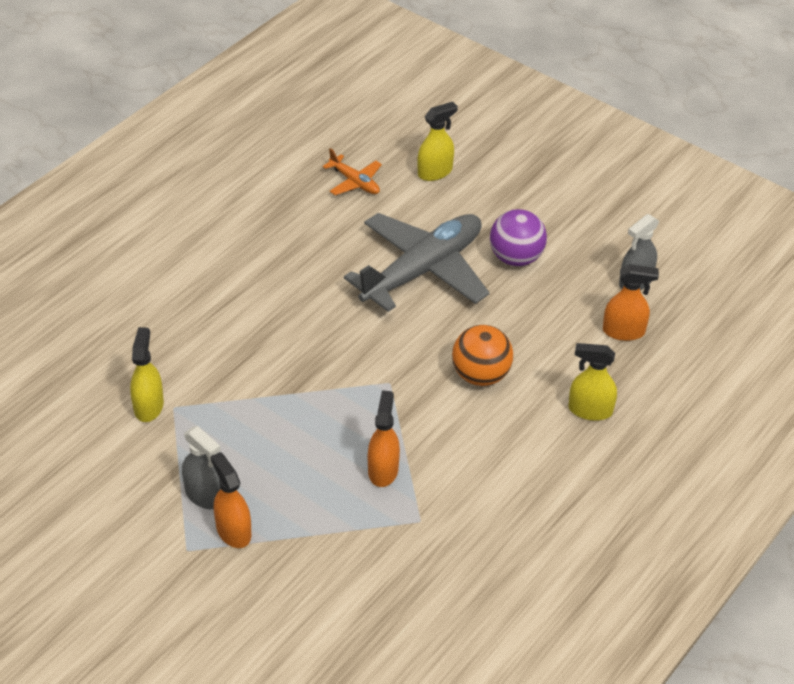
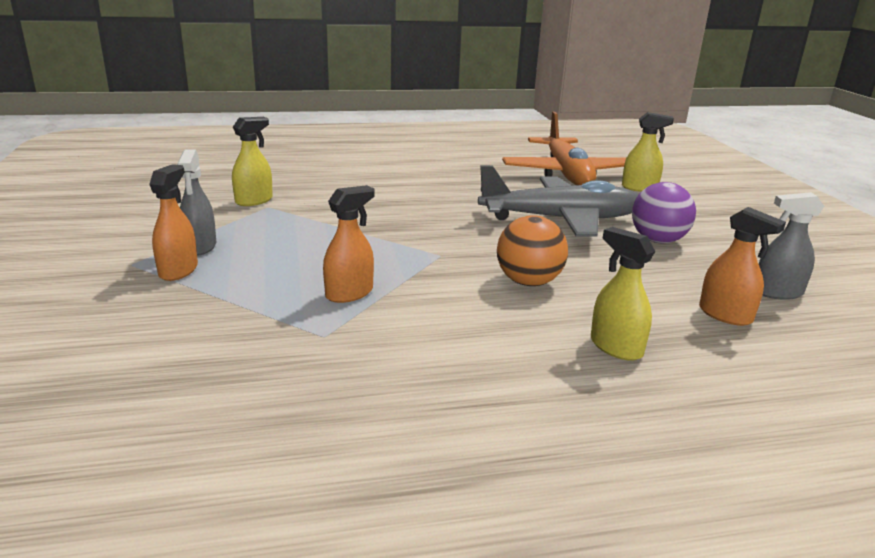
camera: 40 degrees right, 20 degrees down
(355, 182) = (566, 174): orange plane -> orange plane, size x2.26

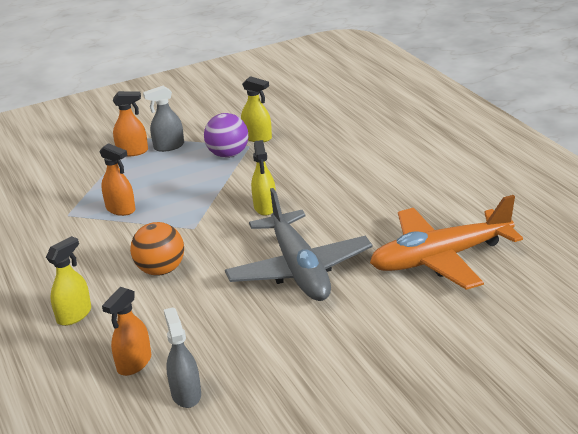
camera: 80 degrees right, 5 degrees up
(639, 188) = (430, 308): yellow spray bottle -> yellow spray bottle (265, 207)
(658, 240) = (276, 326): purple ball -> purple ball (228, 155)

